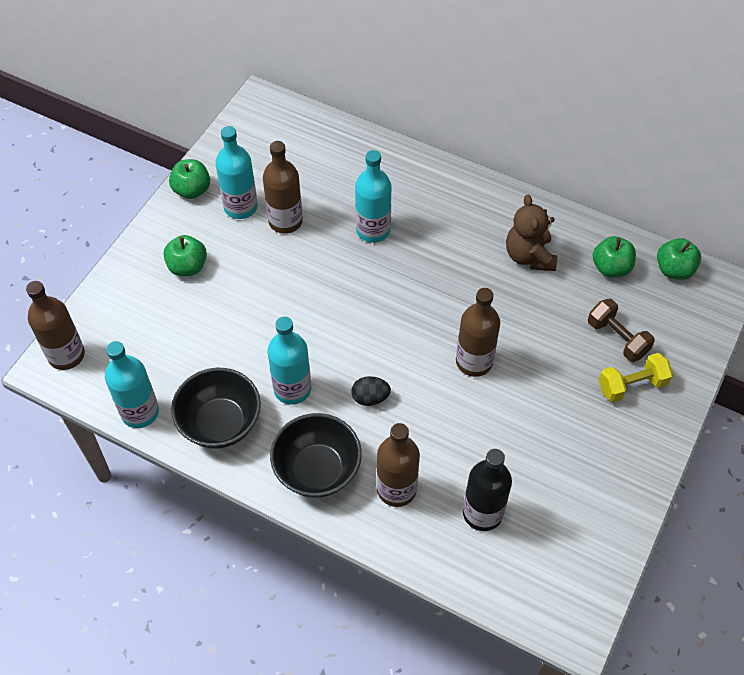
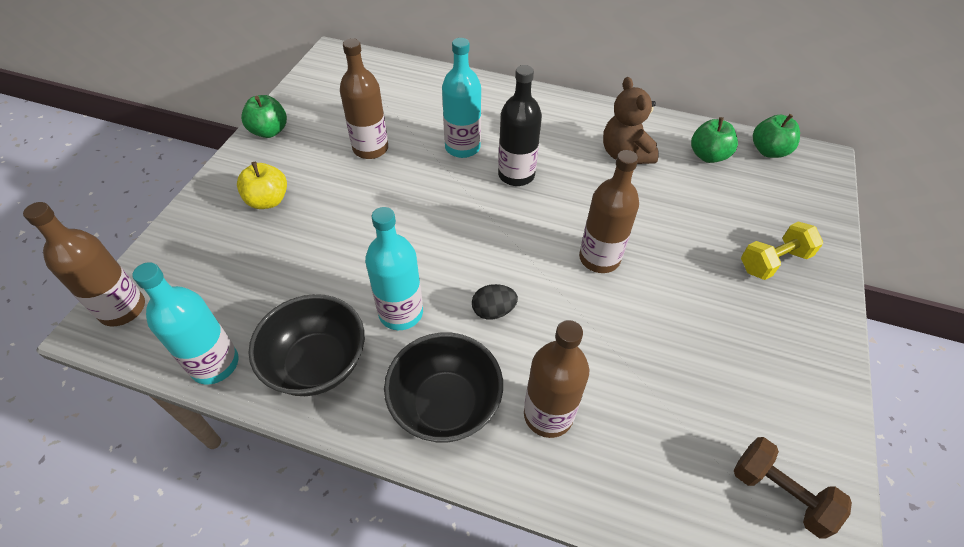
camera: 10 degrees left, 5 degrees down
(187, 266) = (268, 200): green apple -> yellow apple
(240, 207) = (322, 141): turquoise bottle -> none
(482, 513) = (660, 429): black bottle -> black bottle (516, 175)
(617, 338) = (740, 218): brown dumbbell -> brown dumbbell (780, 493)

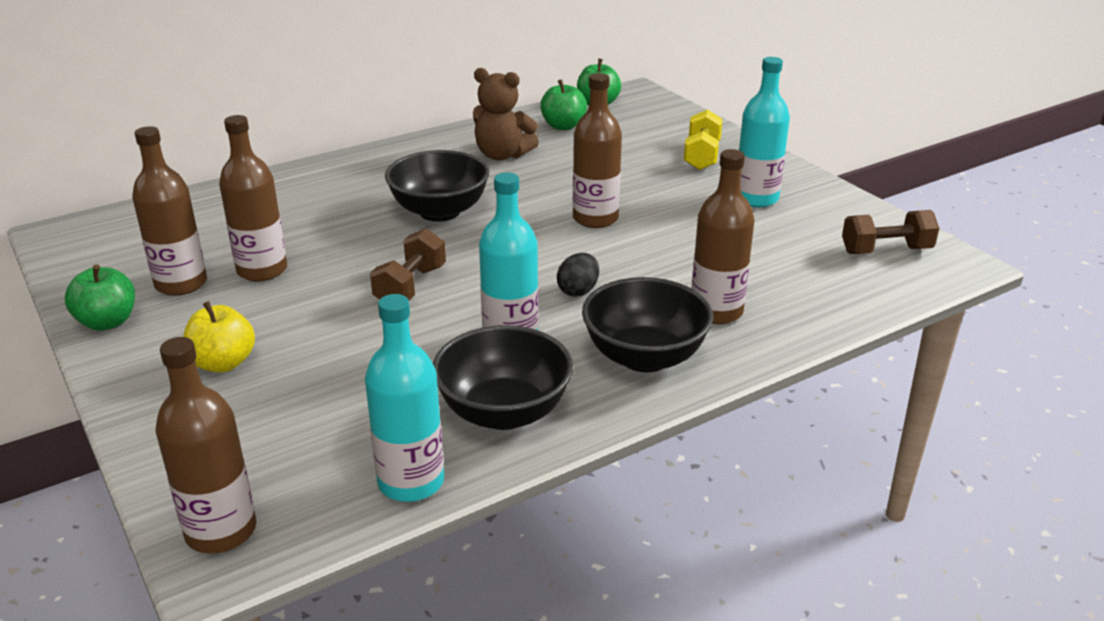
camera: 50 degrees left, 20 degrees down
(327, 129) = (181, 284): none -> brown bottle
(415, 222) = (411, 286): none -> brown dumbbell
(462, 147) = (356, 221): turquoise bottle -> turquoise bottle (756, 198)
(516, 175) = (439, 211): black bottle -> black bowl

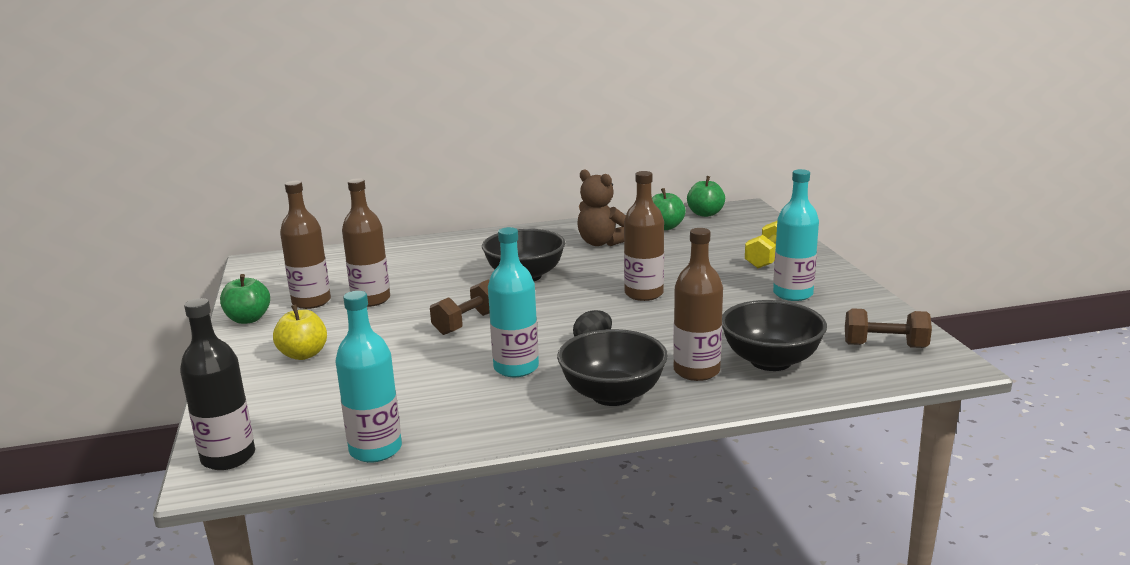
camera: 20 degrees right, 10 degrees down
(221, 531) = (228, 457): brown bottle -> black bottle
(504, 412) = (475, 415): black bowl -> black bowl (770, 361)

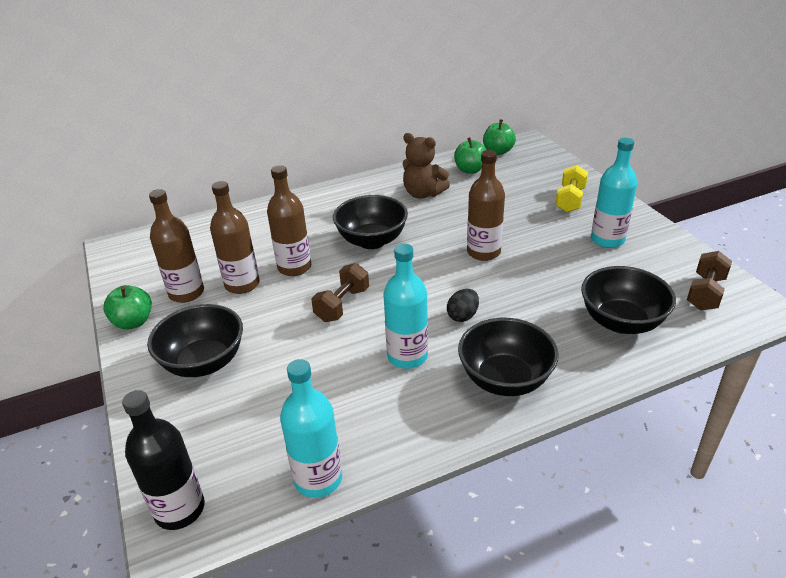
camera: 10 degrees left, 15 degrees up
(303, 354) = (204, 362): yellow apple -> black bowl
(696, 371) = (565, 341): brown bottle -> brown bottle (294, 267)
(885, 346) = (705, 293): brown dumbbell -> brown dumbbell turned 60 degrees counterclockwise

